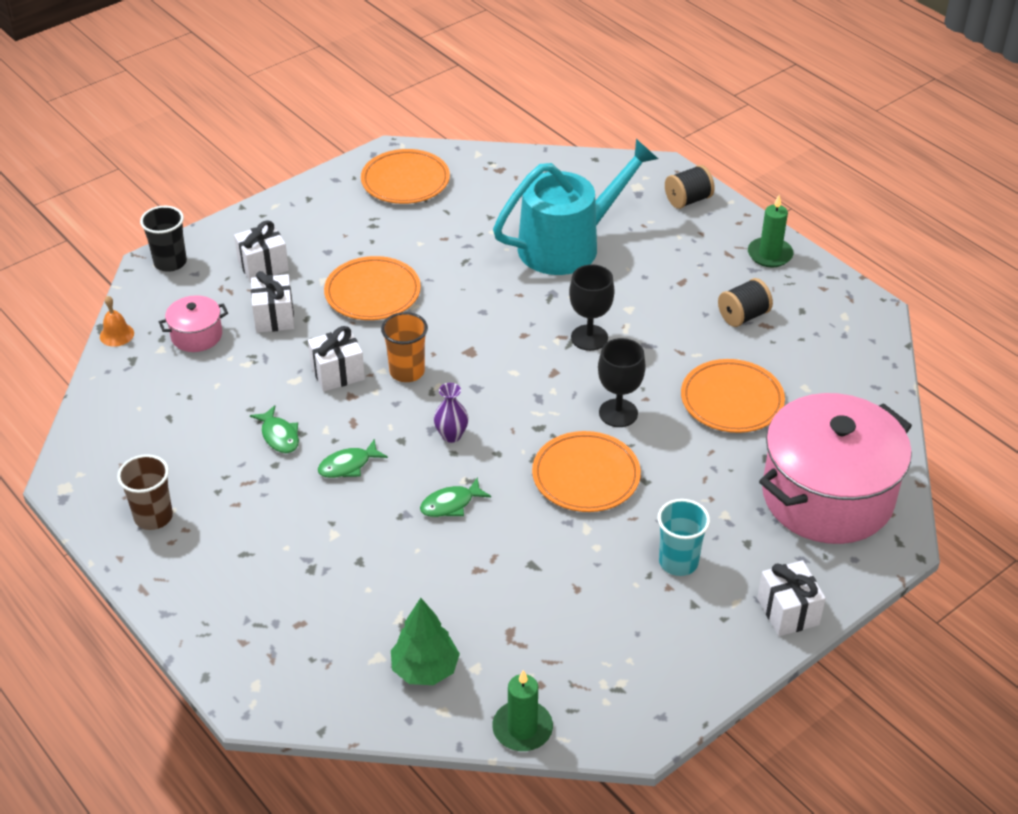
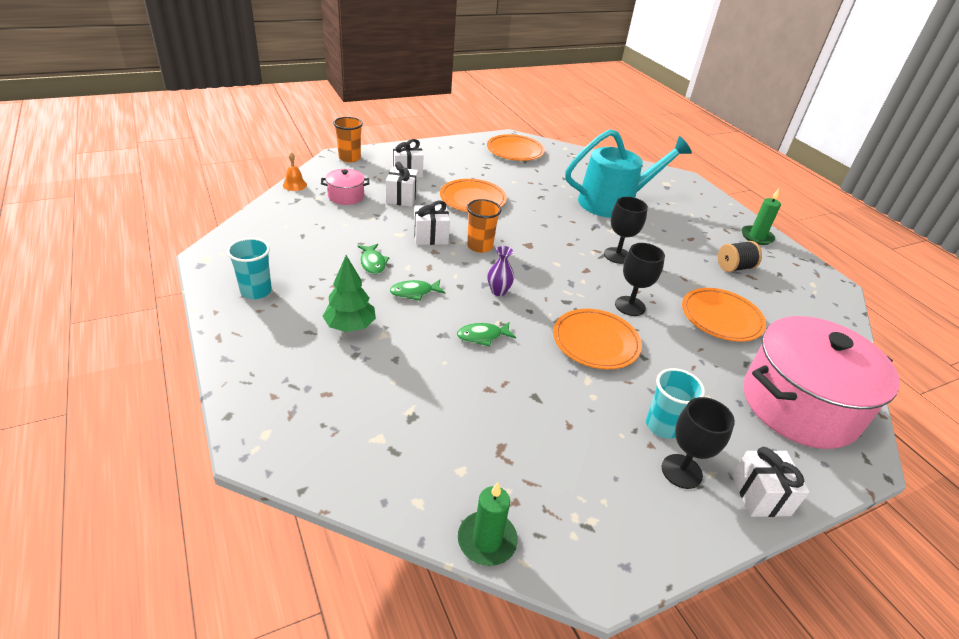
camera: 10 degrees right, 5 degrees down
(153, 517) = (256, 291): brown cup -> turquoise cup
(170, 262) = (349, 158): black cup -> orange cup
(425, 669) = (416, 459): green tree -> green tree (350, 326)
(688, 200) = (700, 197): black spool -> none
(704, 608) = (681, 471): none -> black goblet

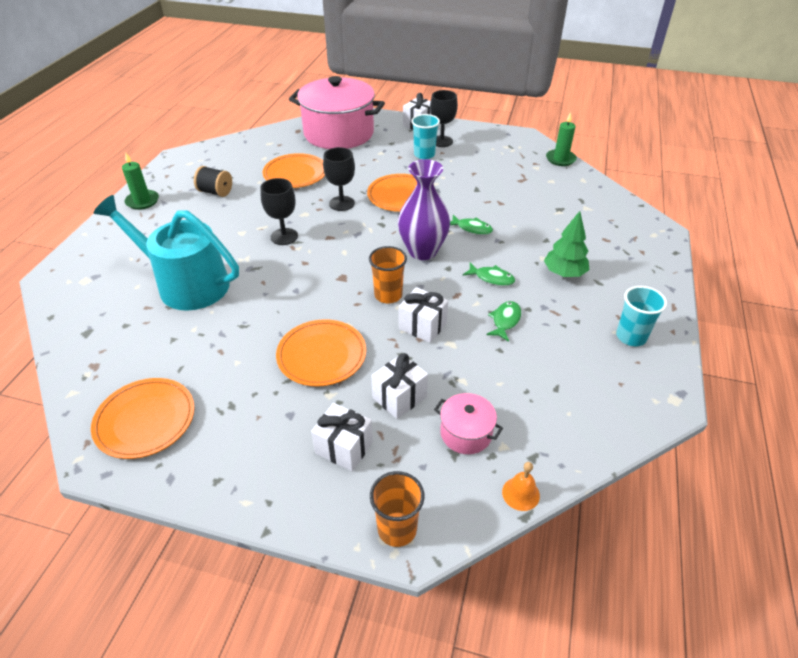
camera: 135 degrees left, 5 degrees up
(498, 291) = (422, 251): purple vase -> purple vase, size x2.07

